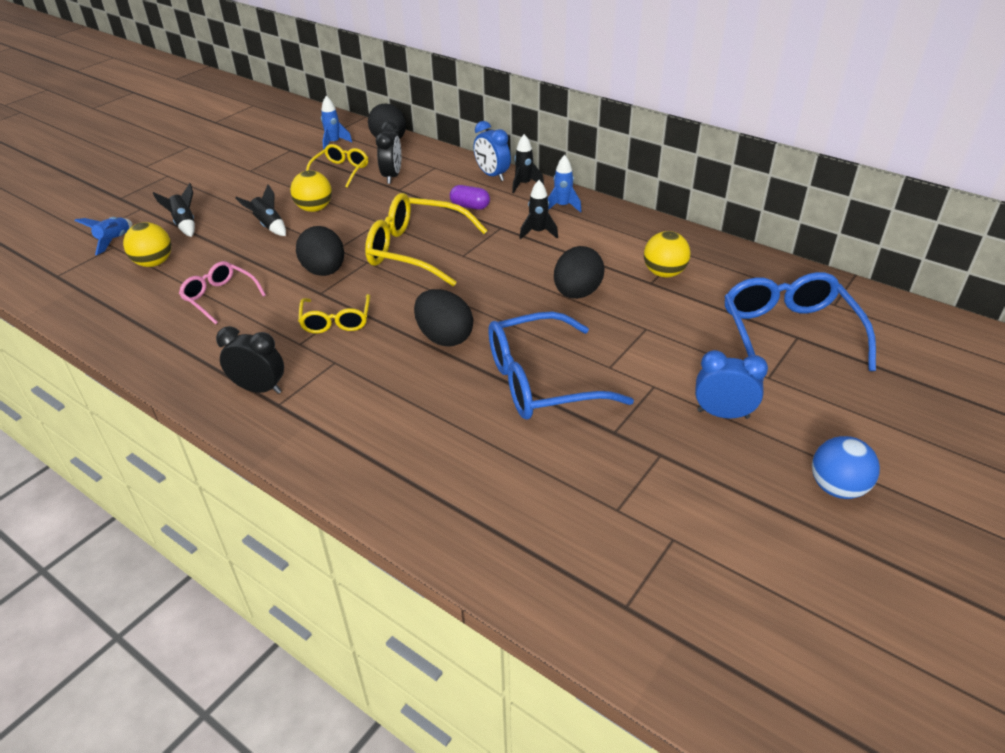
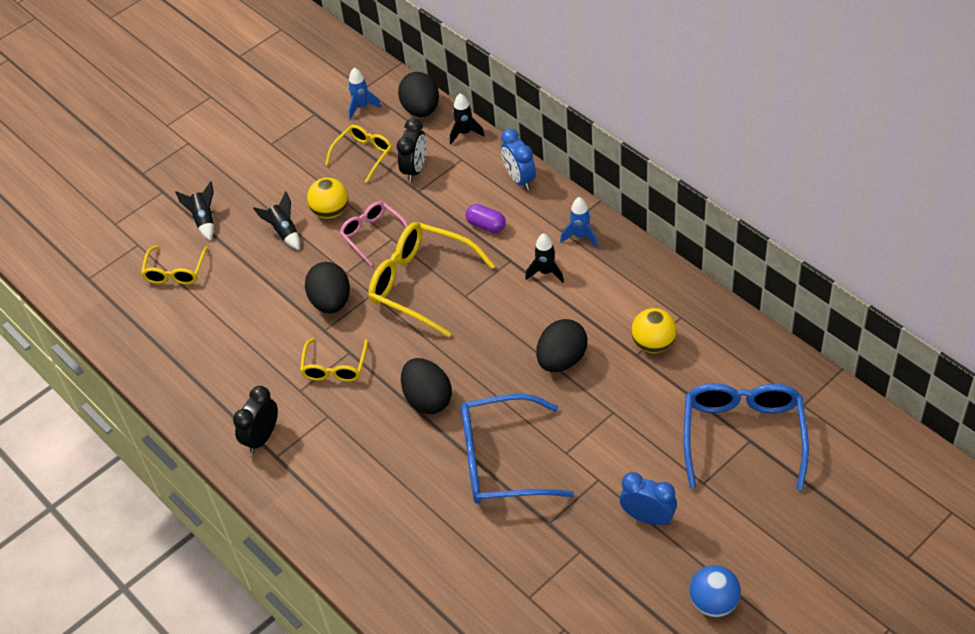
camera: 15 degrees right, 10 degrees up
(114, 241) = (138, 237): blue rocket -> none
(154, 263) = (175, 272): yellow ball -> yellow glasses
(220, 297) = (233, 324): pink glasses -> pink glasses (373, 235)
(259, 389) = (262, 437): black clock -> black clock turned 90 degrees counterclockwise
(524, 184) = (549, 197): black rocket -> black rocket (465, 133)

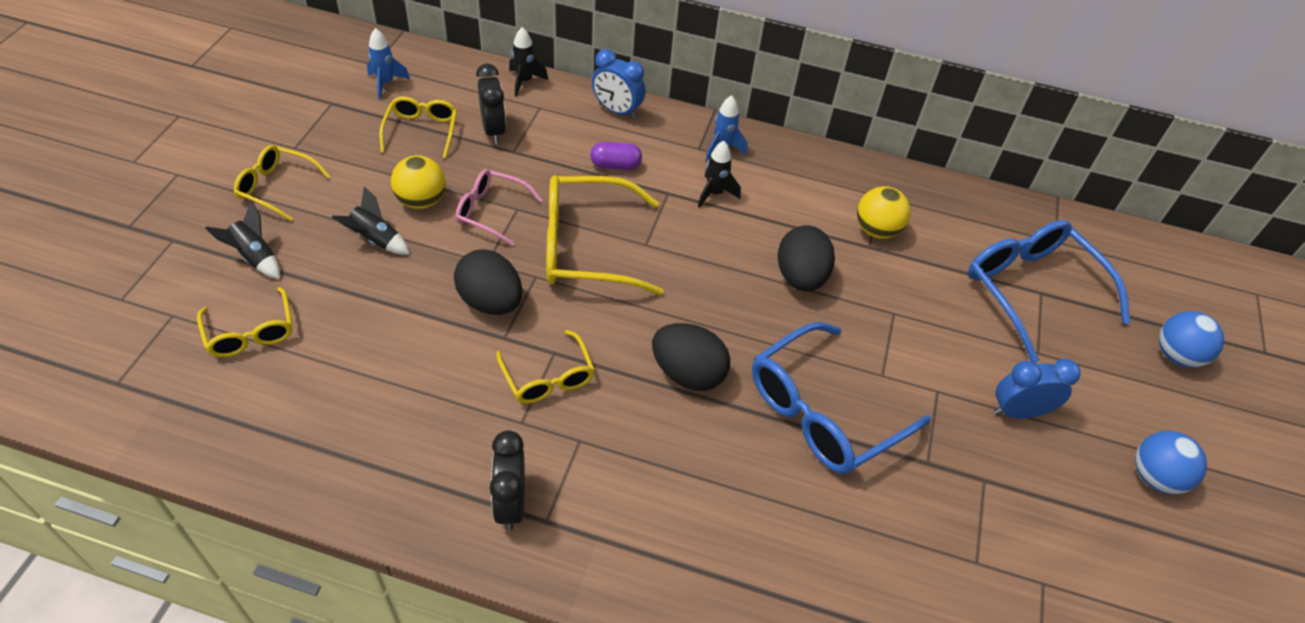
camera: 40 degrees left, 0 degrees up
(243, 172) = (277, 187): none -> yellow glasses
(421, 109) = (458, 70): black egg -> none
(821, 529) = (1176, 355): none -> blue ball

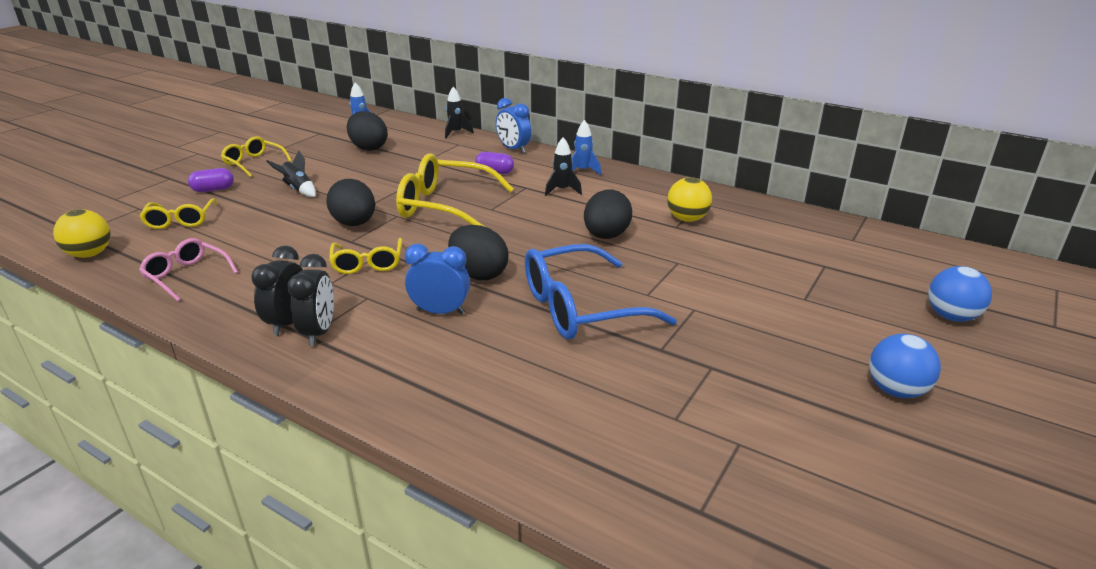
camera: 20 degrees right, 20 degrees down
(255, 257) = (213, 189): black rocket -> purple capsule
(421, 131) = (368, 148): yellow glasses -> black egg
(421, 201) = (343, 176): yellow ball -> yellow ball (90, 254)
(491, 211) = (388, 184): pink glasses -> pink glasses (187, 275)
(493, 130) = (418, 151): black clock -> black clock (319, 332)
(1018, 412) = (767, 330): blue clock -> blue clock (440, 312)
(1032, 290) = (815, 263): blue glasses -> none

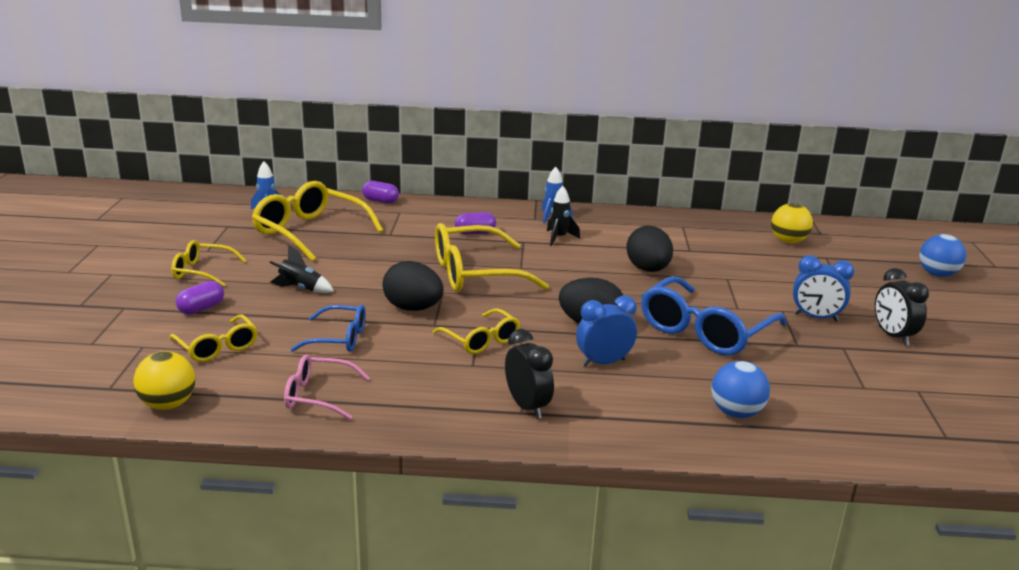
camera: 30 degrees left, 5 degrees down
(266, 234) = (338, 338): none -> blue glasses
(288, 322) = (487, 407): black clock -> black clock (893, 336)
(368, 148) = (310, 232): black egg -> yellow glasses
(456, 133) = (380, 201): black rocket -> purple capsule
(513, 149) = (461, 207): blue clock -> blue clock (816, 317)
(687, 219) = (690, 242): yellow ball -> yellow ball (788, 241)
(896, 390) = (961, 331): blue ball -> blue ball (736, 413)

